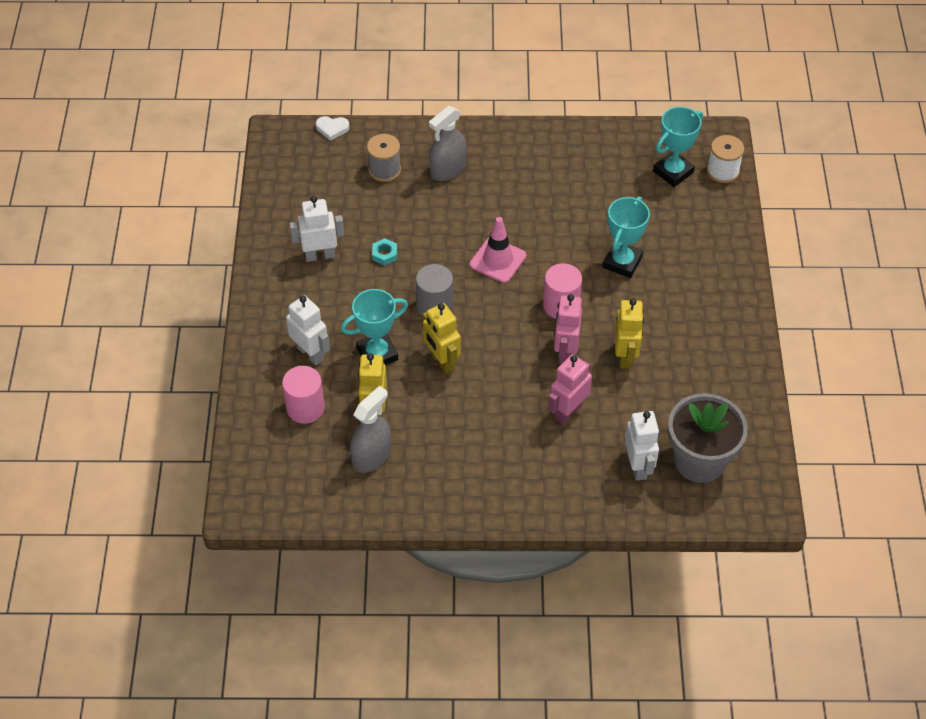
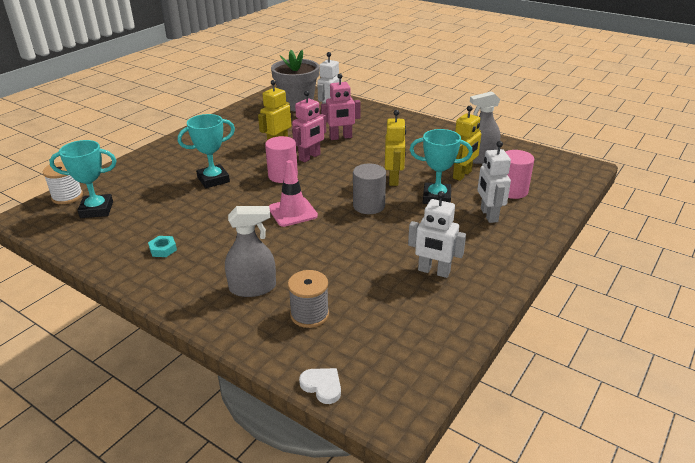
camera: 145 degrees left, 20 degrees down
(384, 254) = (376, 250): turquoise nut -> turquoise nut (163, 249)

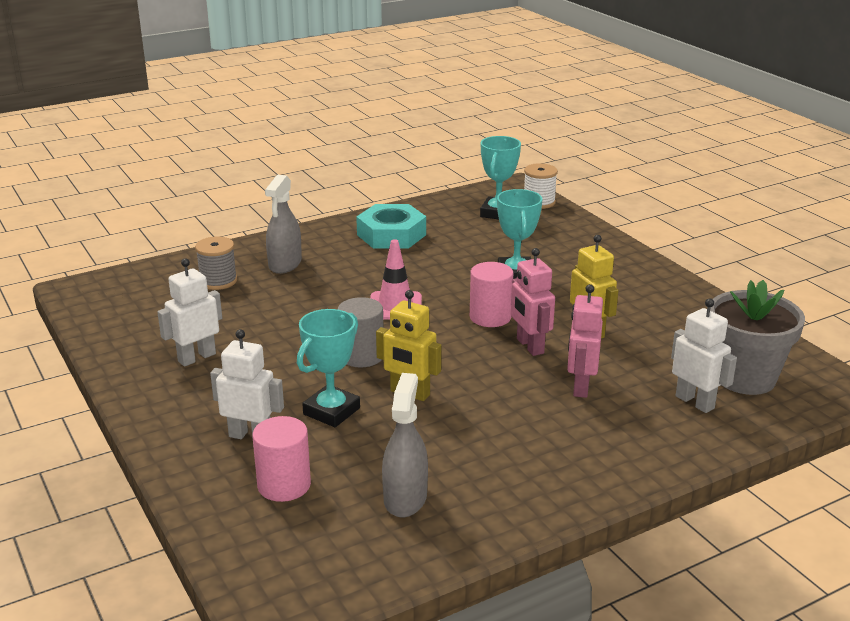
camera: 115 degrees right, 5 degrees down
(163, 249) = (391, 235): turquoise nut -> turquoise nut, size x2.40
(322, 386) = (136, 270): white heart -> none
(462, 175) = (370, 457): yellow robot -> none

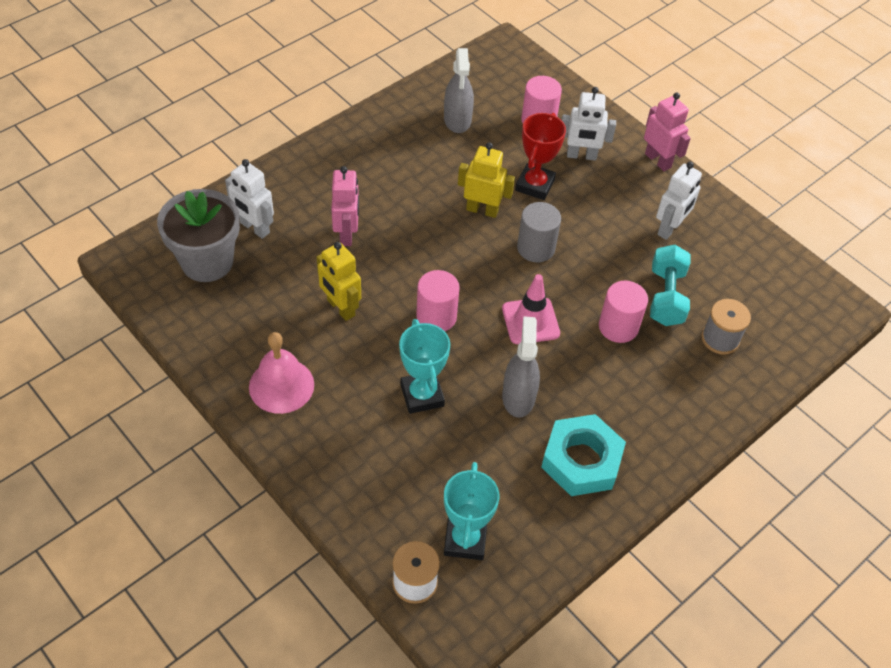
camera: 165 degrees right, 25 degrees up
(246, 310) = (666, 297): none -> turquoise dumbbell
(285, 264) = (671, 379): grey spray bottle -> grey spray bottle (518, 397)
(310, 296) = (618, 326): none -> pink cylinder
(331, 411) = (535, 185): turquoise trophy -> red trophy
(529, 346) = (394, 279): pink robot -> pink robot (658, 160)
(646, 290) = (281, 385): none -> pink bell

